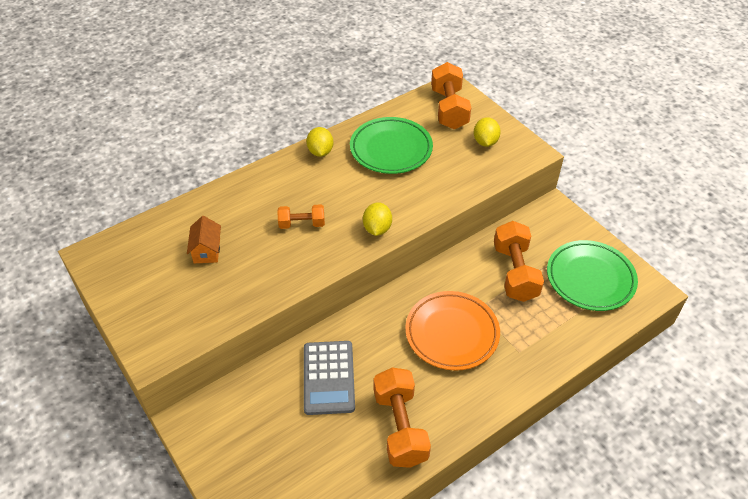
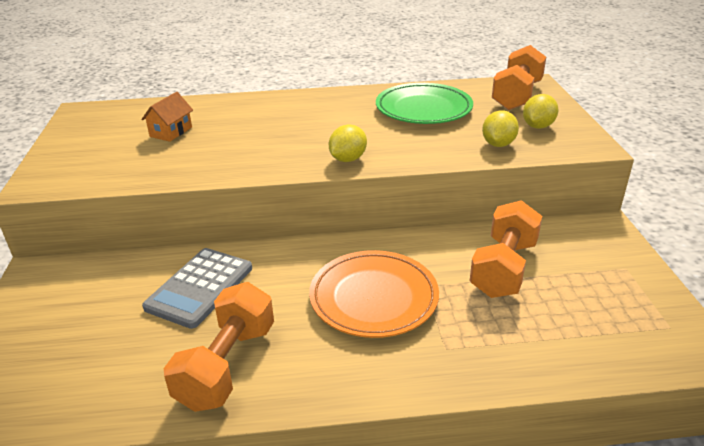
camera: 30 degrees right, 15 degrees down
(302, 224) = (276, 137): orange dumbbell -> none
(320, 152) = (350, 96): yellow lemon -> yellow lemon (498, 144)
(590, 278) = (608, 307): green plate -> none

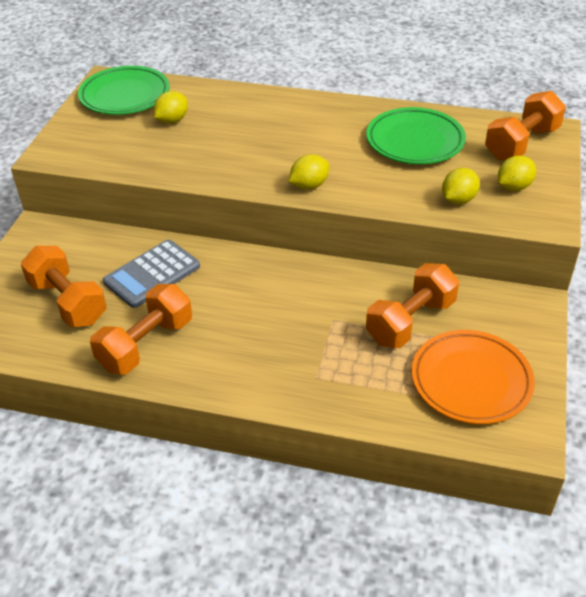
camera: 20 degrees right, 10 degrees up
(105, 342) = (68, 302): none -> orange dumbbell
(108, 121) = (125, 96): none -> green plate
(171, 132) = (172, 120): orange house -> yellow lemon
(374, 298) = (283, 319): orange plate -> orange plate (471, 381)

